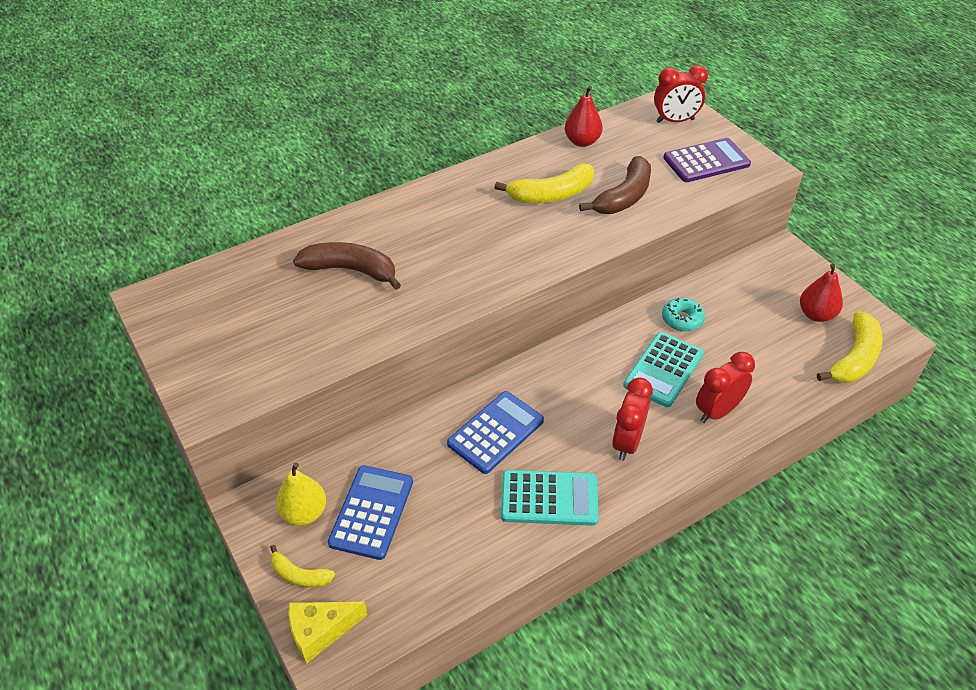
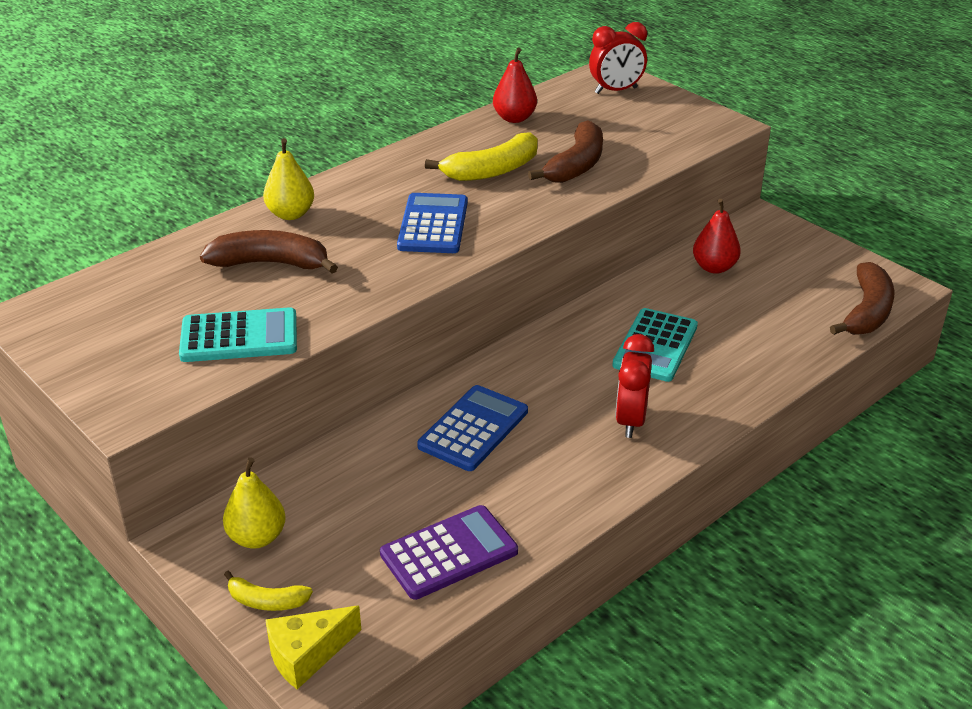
camera: 10 degrees left, 10 degrees down
(372, 512) = (341, 526): blue calculator -> blue calculator (433, 225)
(377, 221) = (290, 214): none -> yellow pear
(549, 498) = (553, 486): turquoise calculator -> turquoise calculator (239, 337)
(682, 319) = (664, 295): turquoise donut -> none
(706, 161) = (661, 125): purple calculator -> purple calculator (449, 553)
(717, 411) = (726, 379): red clock -> none
(816, 314) = (814, 275): red pear -> red pear (714, 267)
(854, 358) = (866, 312): yellow banana -> brown banana

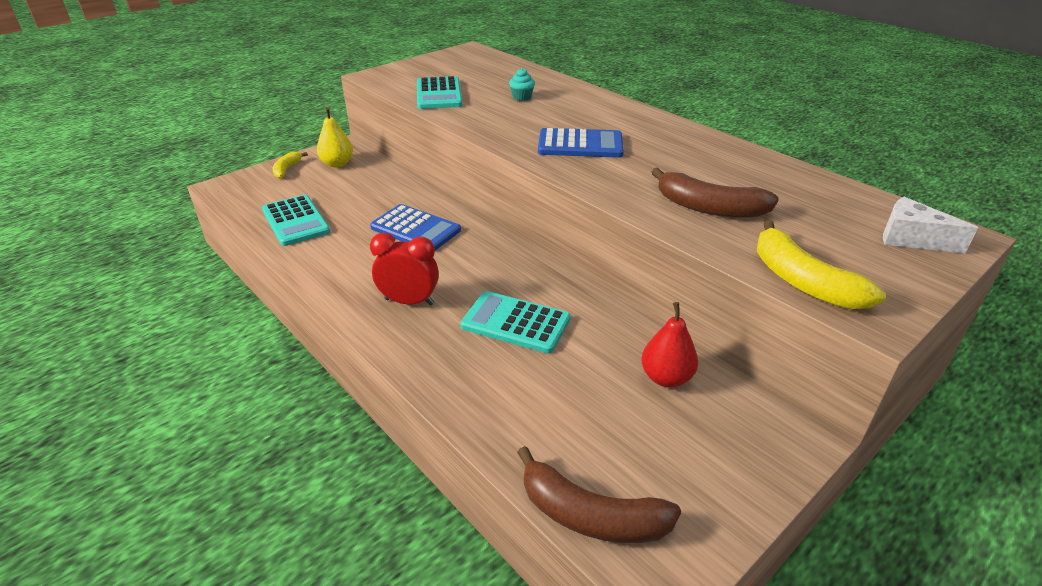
camera: 90 degrees right, 0 degrees up
(271, 263) = (522, 97): brown banana -> turquoise cupcake
(290, 214) = (587, 99): yellow pear -> none
(307, 655) = (241, 182): yellow cheese -> none
(449, 553) = (295, 221): purple calculator -> turquoise calculator
(492, 170) = (680, 167): yellow banana -> yellow banana (802, 281)
(514, 118) = (794, 178): red pear -> none
(616, 91) = (911, 238): red clock -> white cheese

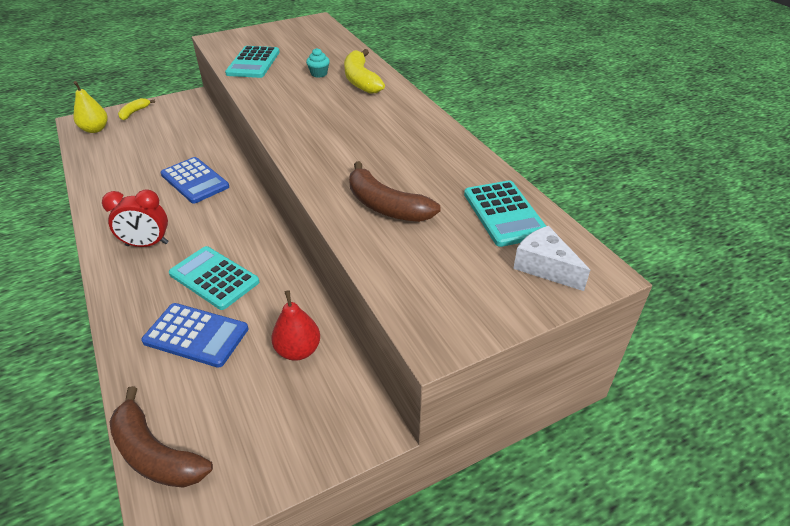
camera: 15 degrees right, 5 degrees up
(295, 221) = (111, 160): turquoise calculator -> turquoise calculator (504, 214)
(337, 164) = (175, 112): yellow pear -> yellow pear (95, 129)
(409, 301) = (147, 244): red clock -> red clock turned 150 degrees clockwise
(580, 145) = (329, 127): blue calculator -> blue calculator (196, 335)
(802, 281) = (404, 292): yellow banana -> yellow banana (361, 80)

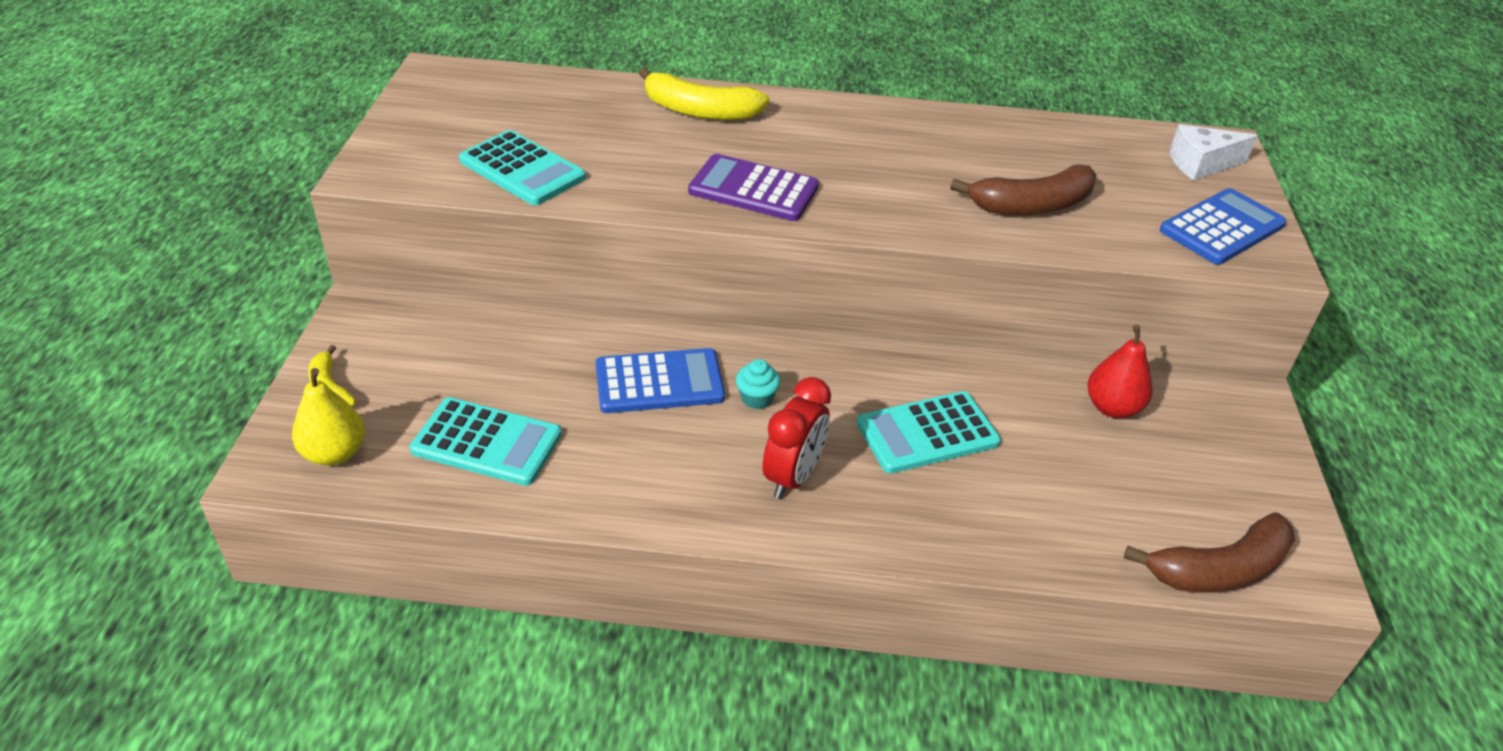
camera: 60 degrees left, 0 degrees up
(196, 335) = (1034, 482): blue calculator -> blue calculator (1222, 228)
(299, 117) = (753, 189): none -> purple calculator
(319, 74) = (637, 132): turquoise cupcake -> turquoise cupcake (756, 398)
(504, 214) = (1100, 147): turquoise calculator -> turquoise calculator (487, 443)

